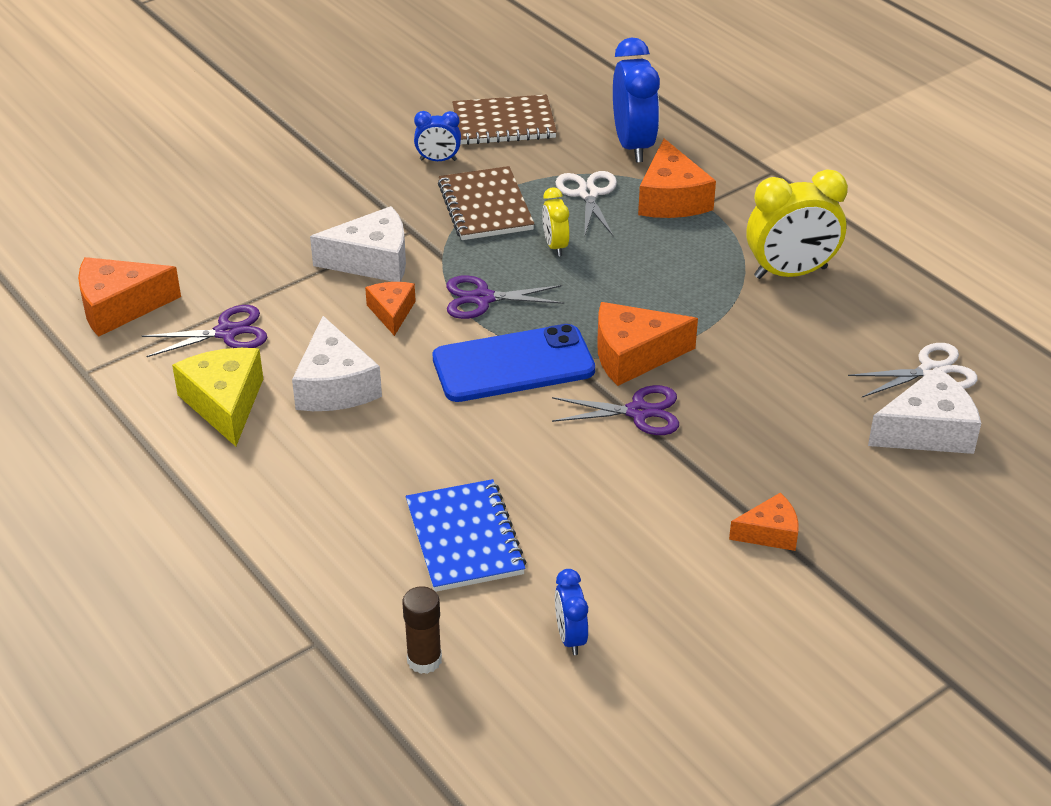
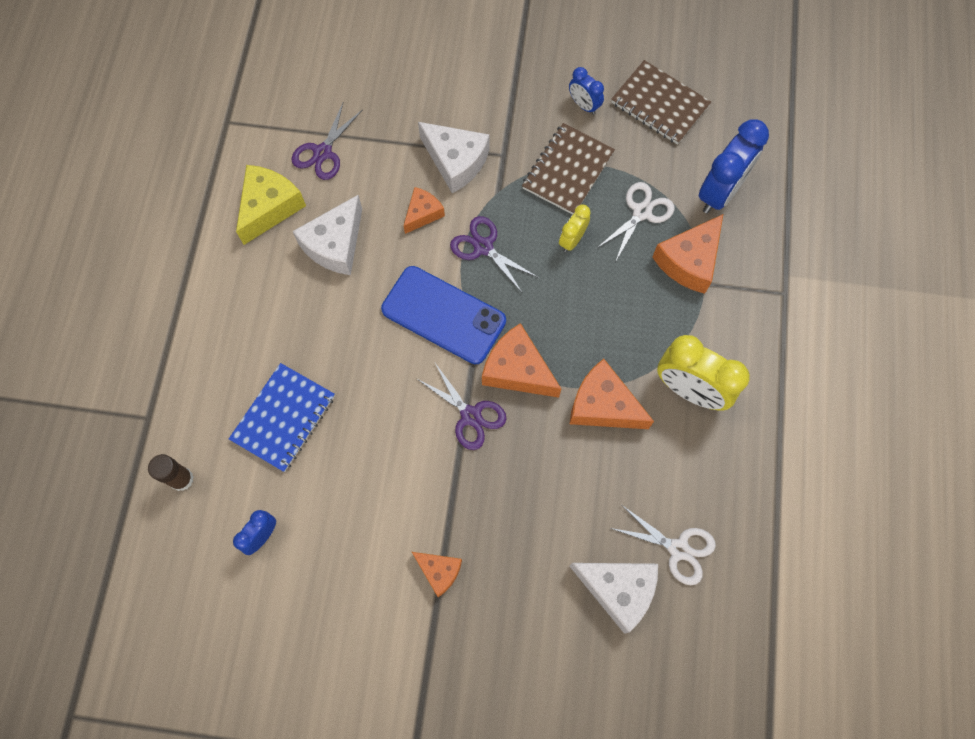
camera: 45 degrees right, 30 degrees up
(119, 307) = (290, 84): orange cheese -> orange cheese (603, 405)
(226, 332) = (323, 152): purple scissors -> purple scissors turned 90 degrees clockwise

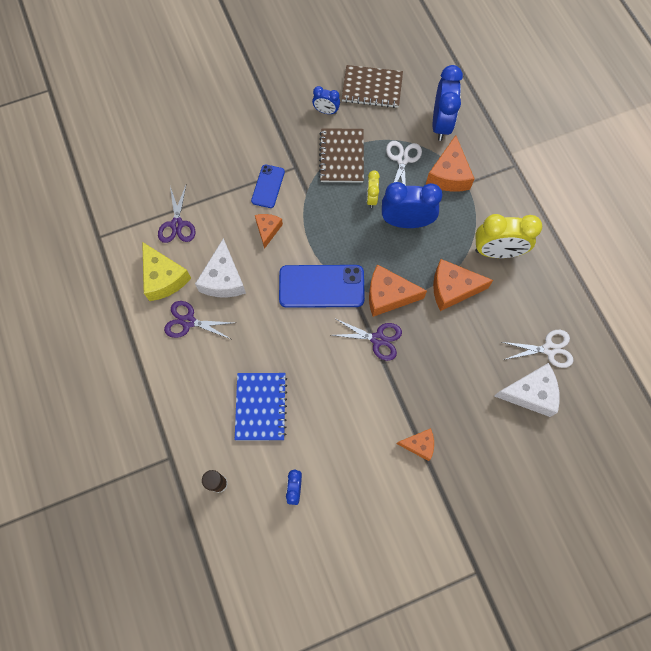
camera: 30 degrees left, 0 degrees up
(269, 207) = (164, 278): yellow cheese -> yellow cheese turned 150 degrees clockwise
(456, 161) = (268, 186): white cheese -> blue phone
(483, 247) = (319, 231): purple scissors -> purple scissors (188, 321)
(597, 292) = (406, 222): none -> blue clock

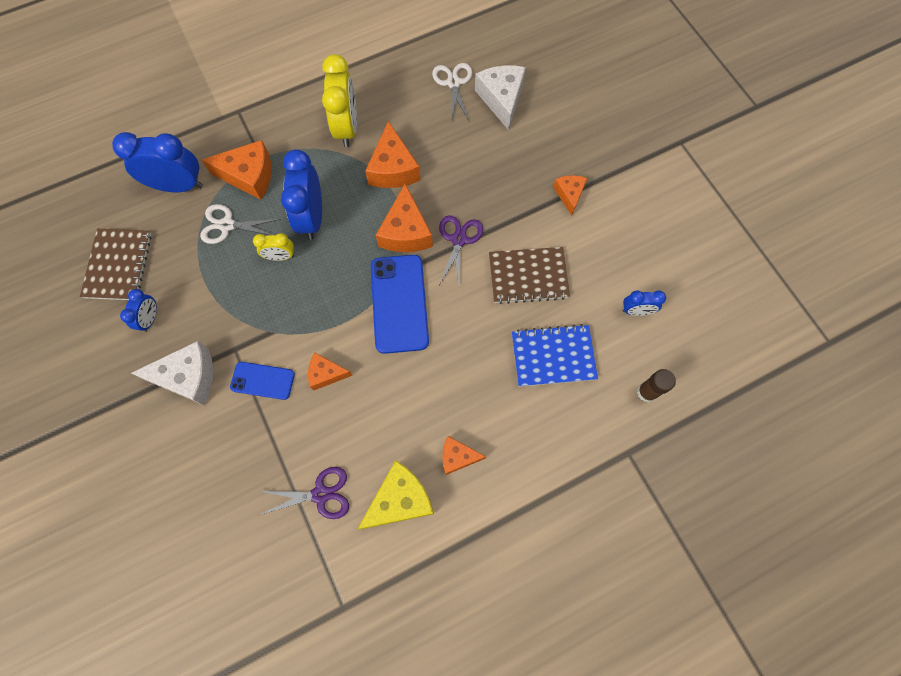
camera: 95 degrees left, 0 degrees up
(188, 321) = (457, 457): purple scissors -> orange cheese
(223, 279) = (397, 420): white cheese -> white cheese (188, 377)
(341, 157) = (221, 294): brown notebook -> brown notebook (528, 276)

